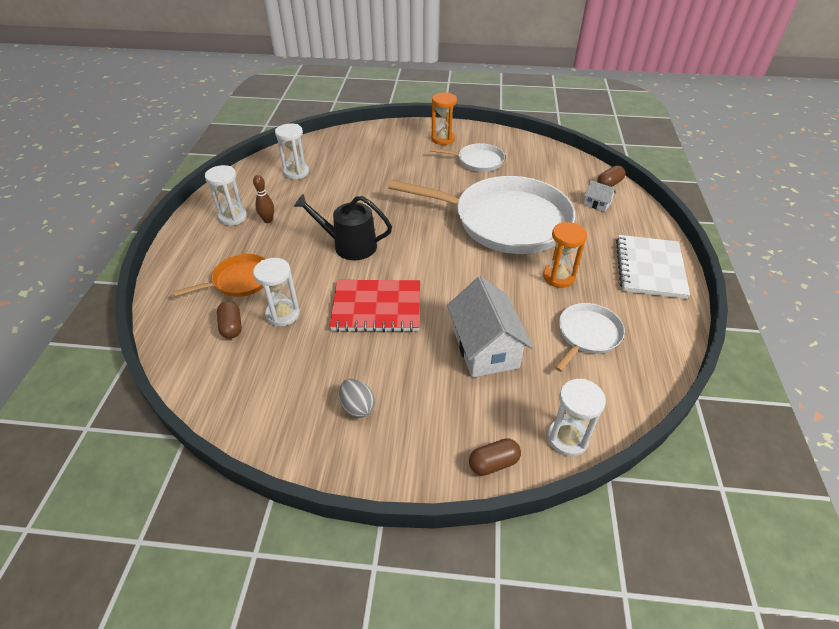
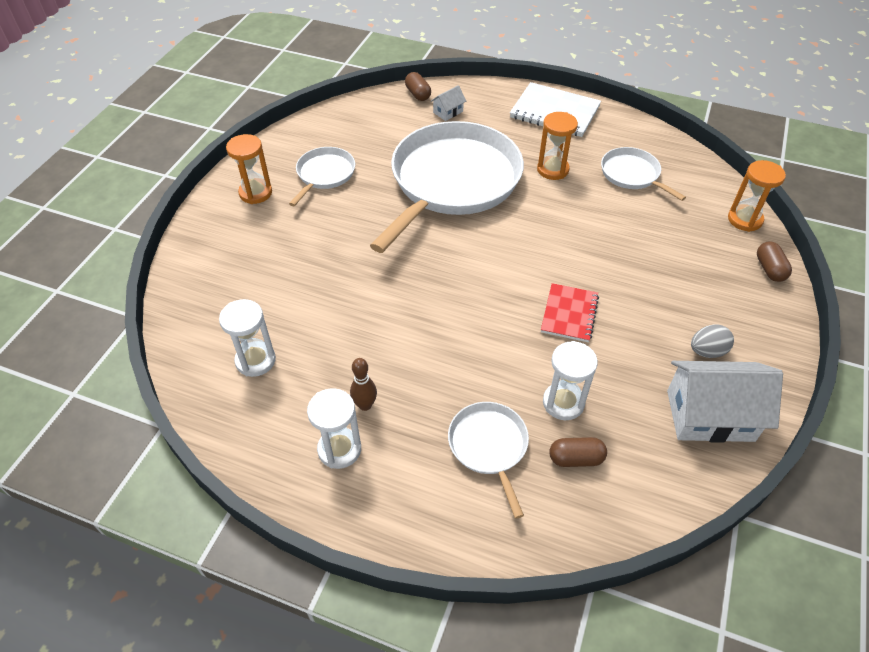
camera: 75 degrees left, 5 degrees up
(239, 280) = (489, 446): orange pan -> white pan
(349, 245) = (452, 322): black watering can -> none
(376, 308) = (569, 314): red notebook -> red notebook, size x0.64
(485, 348) = (640, 243): white house -> white house (710, 415)
(567, 438) = (744, 219): white hourglass -> orange hourglass

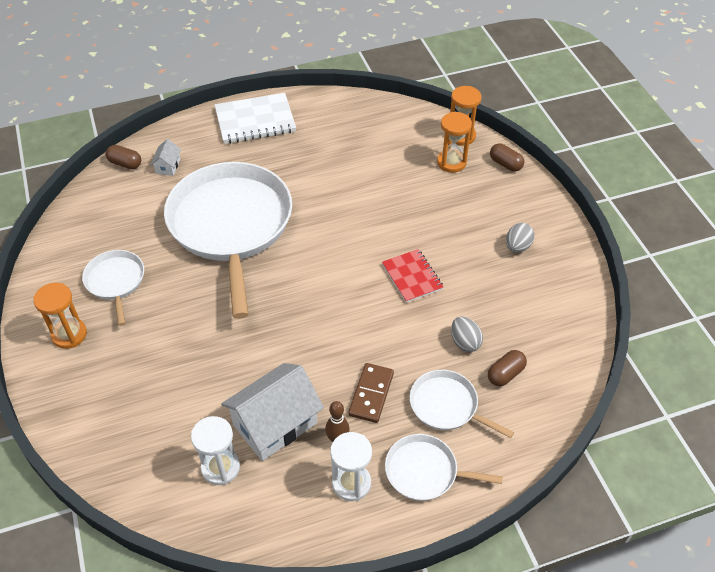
camera: 40 degrees left, 0 degrees up
(431, 388) = (371, 394): none -> brown domino
(552, 170) = (298, 171): orange hourglass -> orange hourglass (451, 162)
(563, 403) = (465, 342): white hourglass -> grey egg
(632, 174) = (359, 143): white pan -> white pan (425, 471)
(710, 415) = (555, 289): white house -> white house (275, 424)

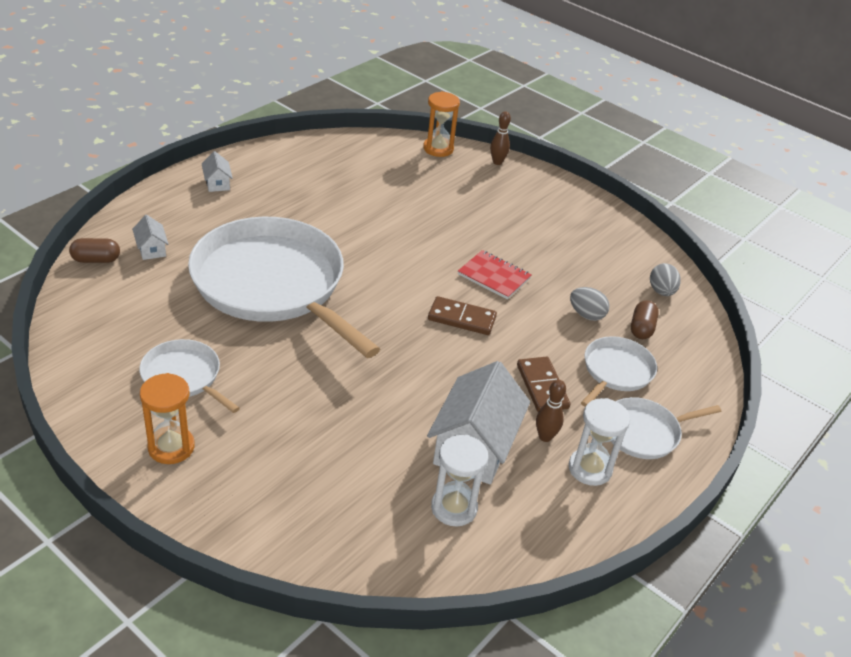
camera: 35 degrees left, 10 degrees down
(255, 121) = (217, 183): white notebook -> white house
(353, 307) = (461, 318): none -> brown domino
(447, 406) = (616, 371): white pan -> white pan turned 120 degrees clockwise
(451, 162) = (448, 172): orange hourglass -> none
(505, 164) = (497, 162): brown capsule -> brown bowling pin
(517, 247) = (564, 225): grey egg -> grey egg (661, 291)

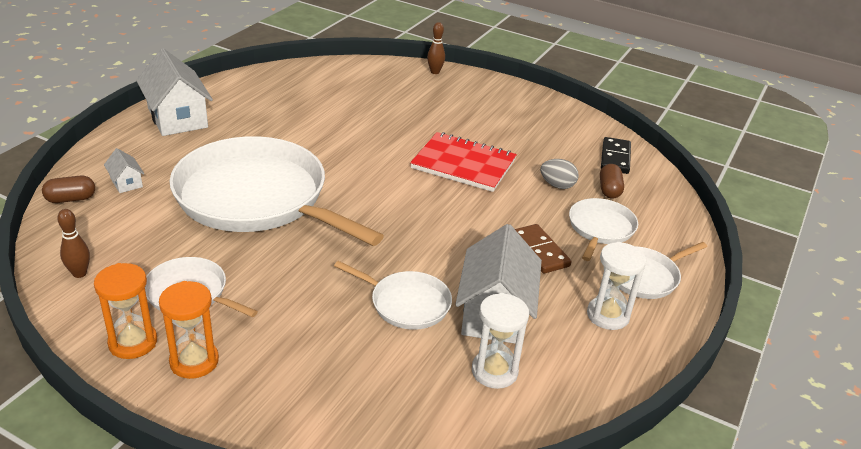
camera: 10 degrees left, 5 degrees down
(217, 183) = (177, 118): white house -> white house, size x2.20
(388, 422) = (406, 303): none -> white pan
(438, 149) = (378, 67): orange hourglass -> orange hourglass (133, 342)
(461, 318) = (446, 203): brown domino -> none
(494, 276) = (463, 164): red notebook -> red notebook, size x1.56
(545, 437) = (557, 294): brown bowling pin -> brown bowling pin (79, 273)
(661, 291) = (615, 158): grey egg -> black domino

